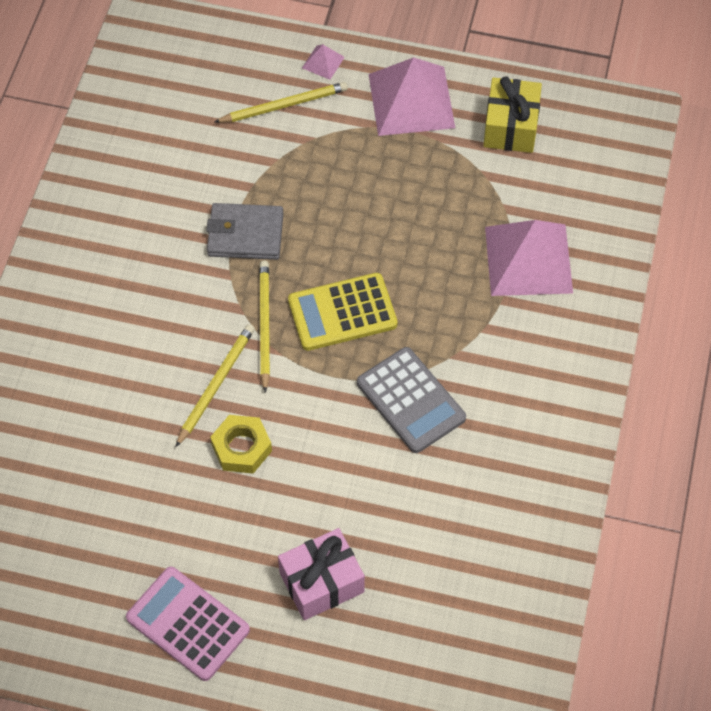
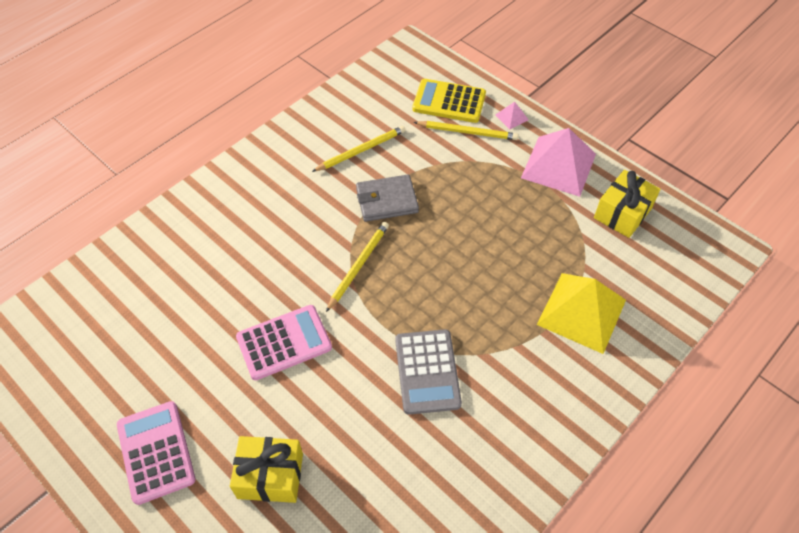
camera: 30 degrees right, 5 degrees down
(215, 385) = (297, 290): yellow pencil -> yellow pencil (361, 150)
(241, 448) = (284, 343): yellow nut -> pink calculator
(245, 234) = (387, 200): grey wallet -> grey wallet turned 45 degrees counterclockwise
(321, 582) = (270, 476): pink gift -> yellow gift
(342, 312) = (418, 283): yellow calculator -> yellow calculator (449, 102)
(528, 259) = (581, 312): pink pyramid -> yellow pyramid

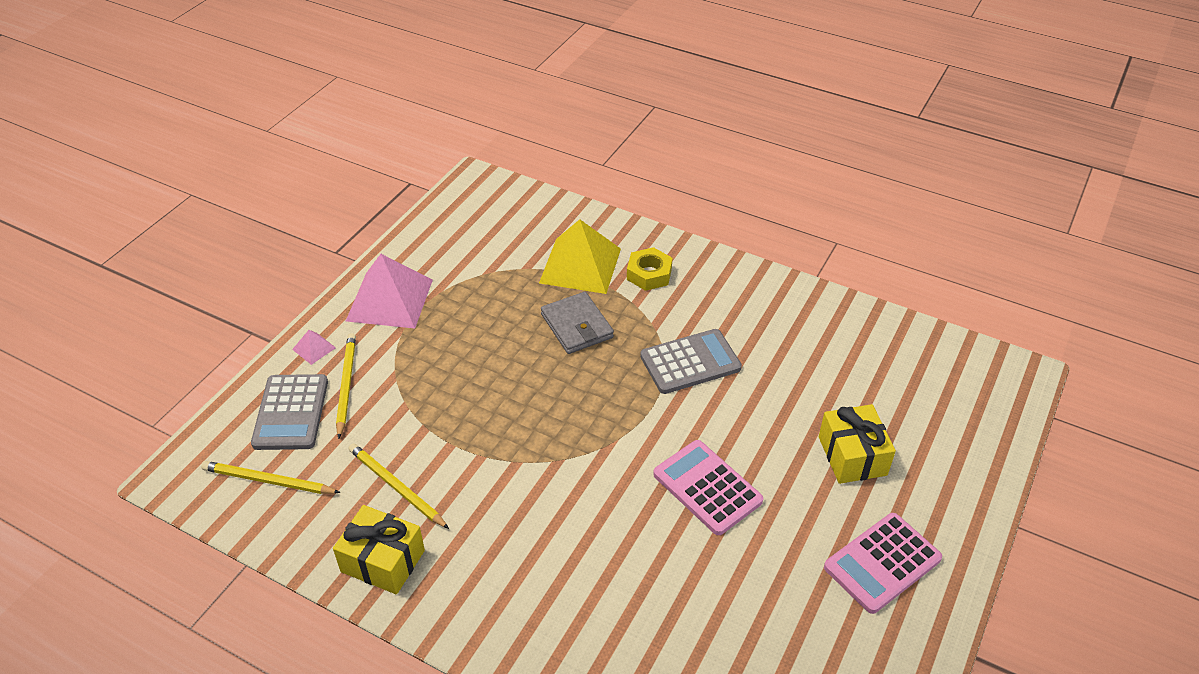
camera: 105 degrees left, 10 degrees down
(358, 266) = (583, 446): yellow pencil -> yellow pencil (269, 481)
(387, 200) = (477, 441): grey wallet -> grey wallet (577, 326)
(449, 102) = (291, 413): yellow calculator -> grey calculator
(558, 370) = (649, 274): none -> yellow nut
(622, 213) = (448, 247): yellow gift -> yellow gift (383, 561)

